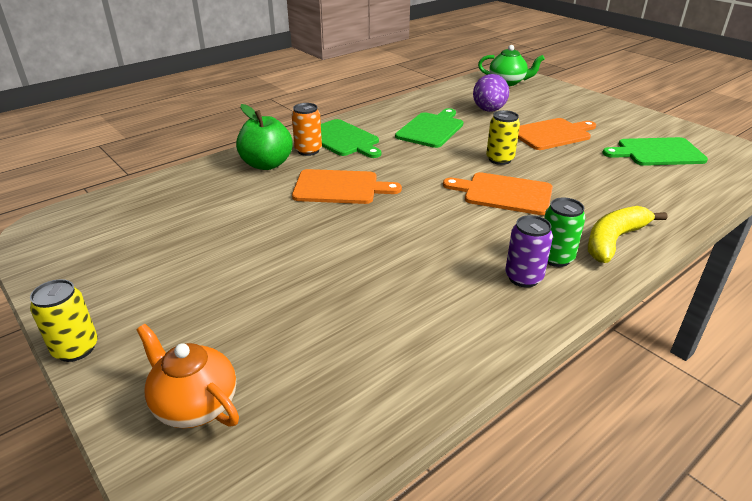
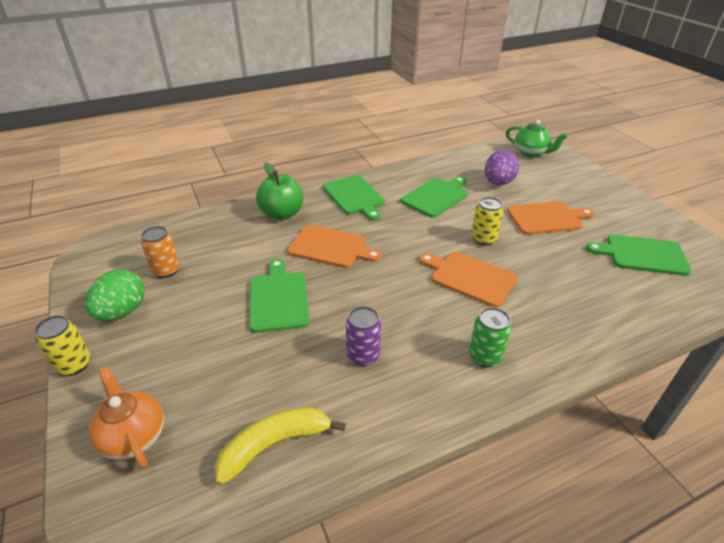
camera: 15 degrees right, 5 degrees up
(114, 285) = (122, 311): none -> green egg
(305, 242) = (278, 298): none -> green cutting board
(308, 150) = (321, 204): orange can -> orange can (166, 270)
(523, 278) = (446, 372): purple can -> purple can (363, 355)
(614, 240) = (549, 348): yellow banana -> yellow banana (274, 444)

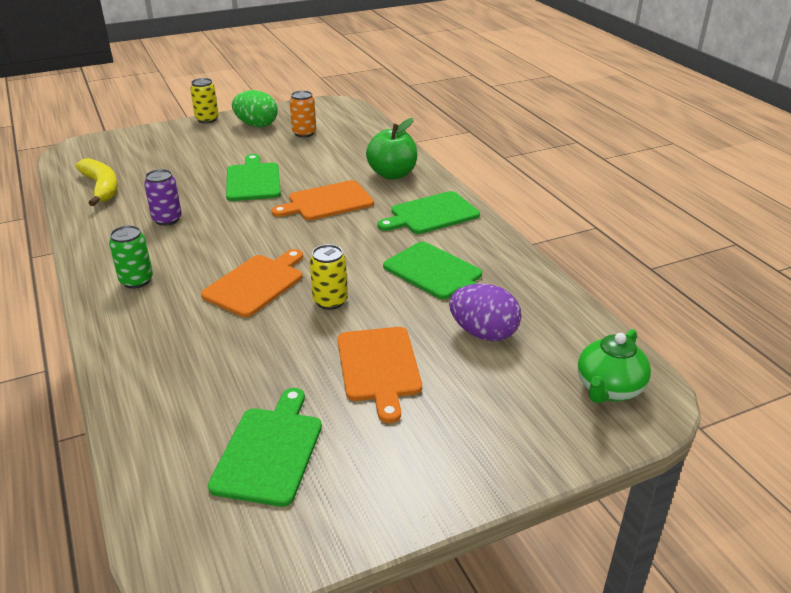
camera: 90 degrees right, 5 degrees down
(134, 436) = (136, 145): orange teapot -> none
(278, 298) = (253, 180): green cutting board -> green cutting board turned 90 degrees counterclockwise
(330, 247) = (327, 202): orange cutting board -> orange cutting board turned 45 degrees clockwise

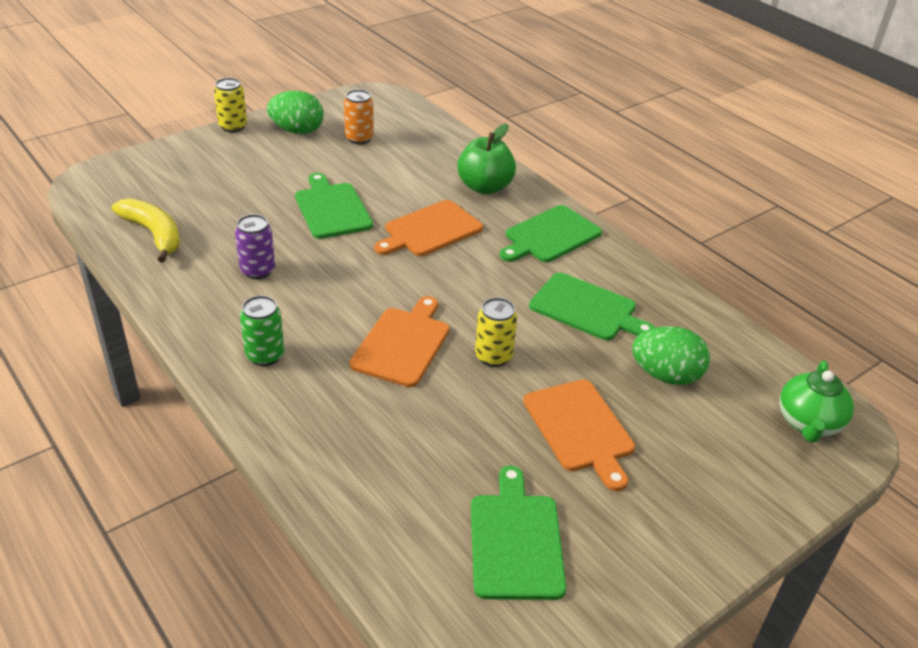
camera: 15 degrees left, 5 degrees up
(483, 333) = (666, 375): purple egg -> green egg

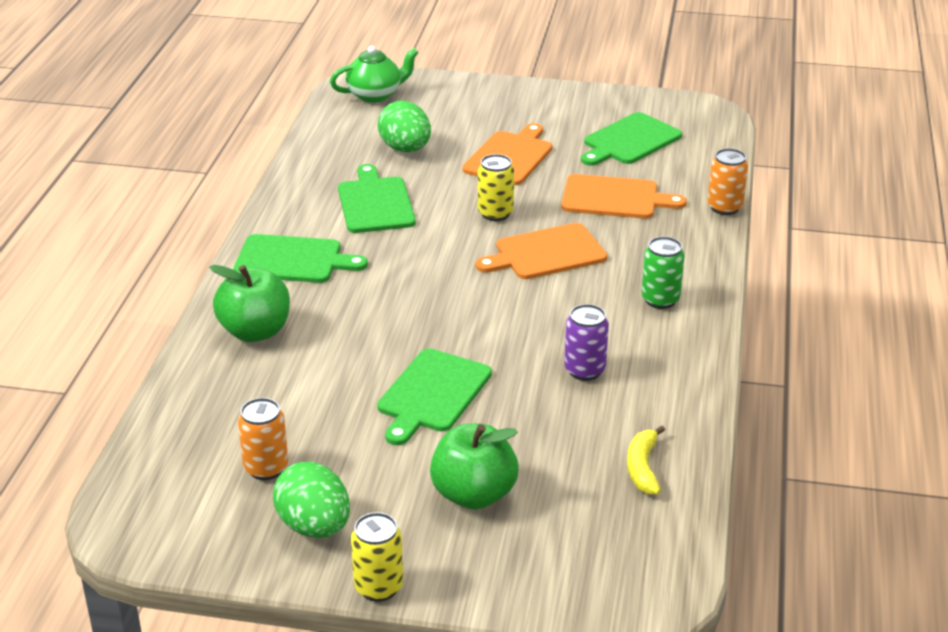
camera: 130 degrees left, 5 degrees down
(154, 234) = (642, 468): yellow banana -> yellow banana, size x0.67
(237, 177) = (474, 494): none -> green apple
(314, 503) = (724, 207): none -> orange can
(430, 230) = (380, 321): orange cutting board -> orange cutting board (615, 198)

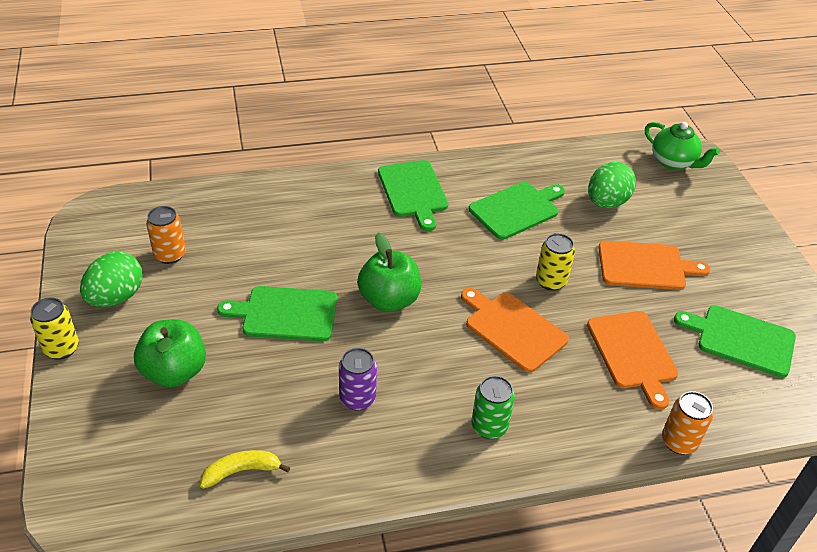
camera: 65 degrees right, 10 degrees up
(255, 331) = (317, 201): green apple -> green apple (389, 300)

